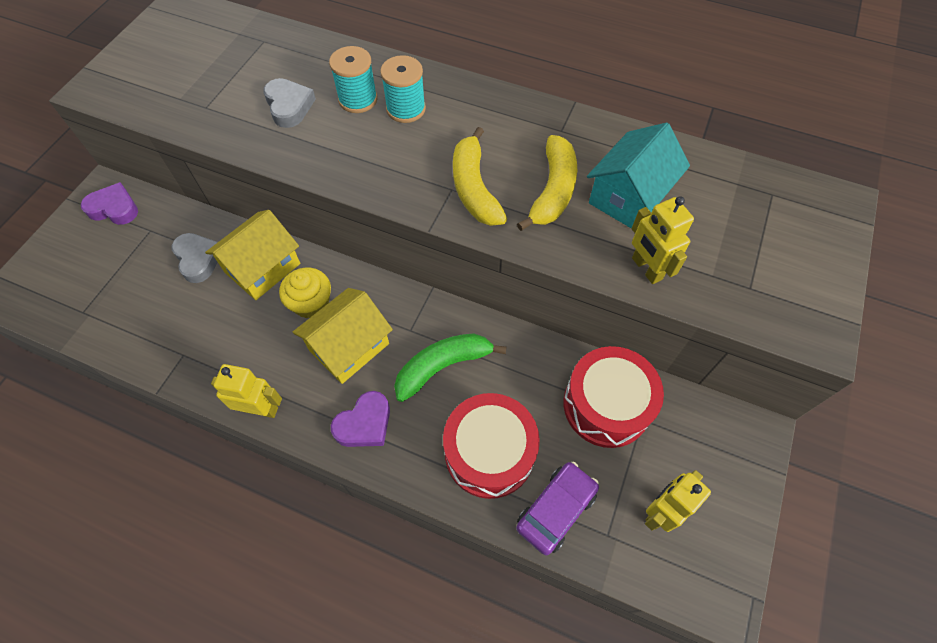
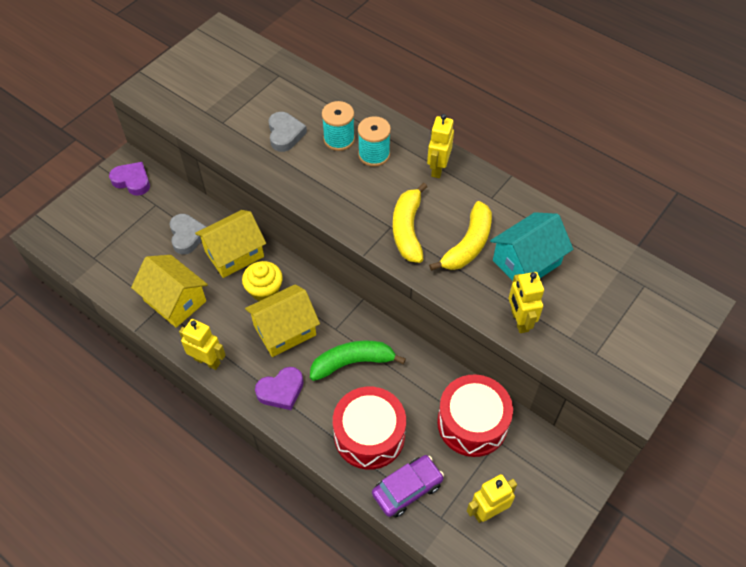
camera: 15 degrees right, 5 degrees down
(201, 342) = (175, 301): none -> yellow house
(487, 110) = (438, 168): none -> yellow robot

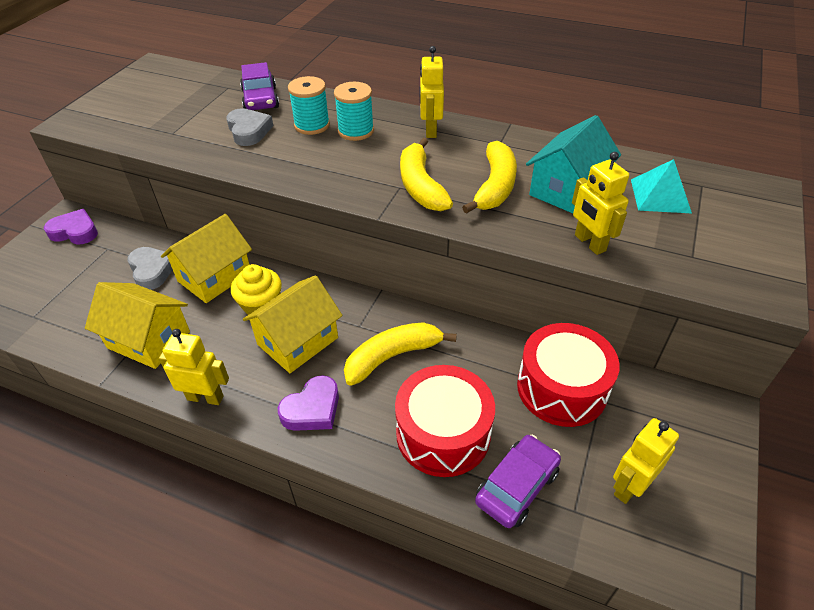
camera: 15 degrees left, 10 degrees down
(303, 97) = (260, 99): none -> purple car
(352, 362) = (392, 357): green banana -> yellow banana
(602, 288) = (660, 196): none -> turquoise pyramid

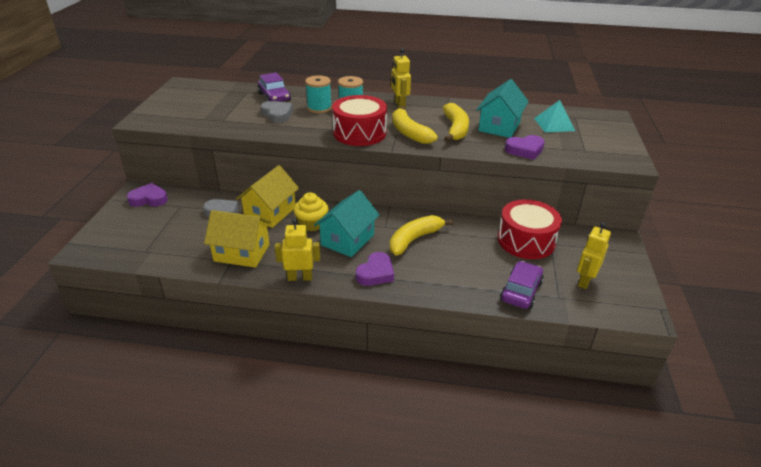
camera: 15 degrees left, 10 degrees down
(298, 341) = (347, 240): yellow house -> turquoise house
(443, 433) = (465, 273): red drum -> red drum (359, 133)
(589, 243) = (525, 150): yellow robot -> purple heart

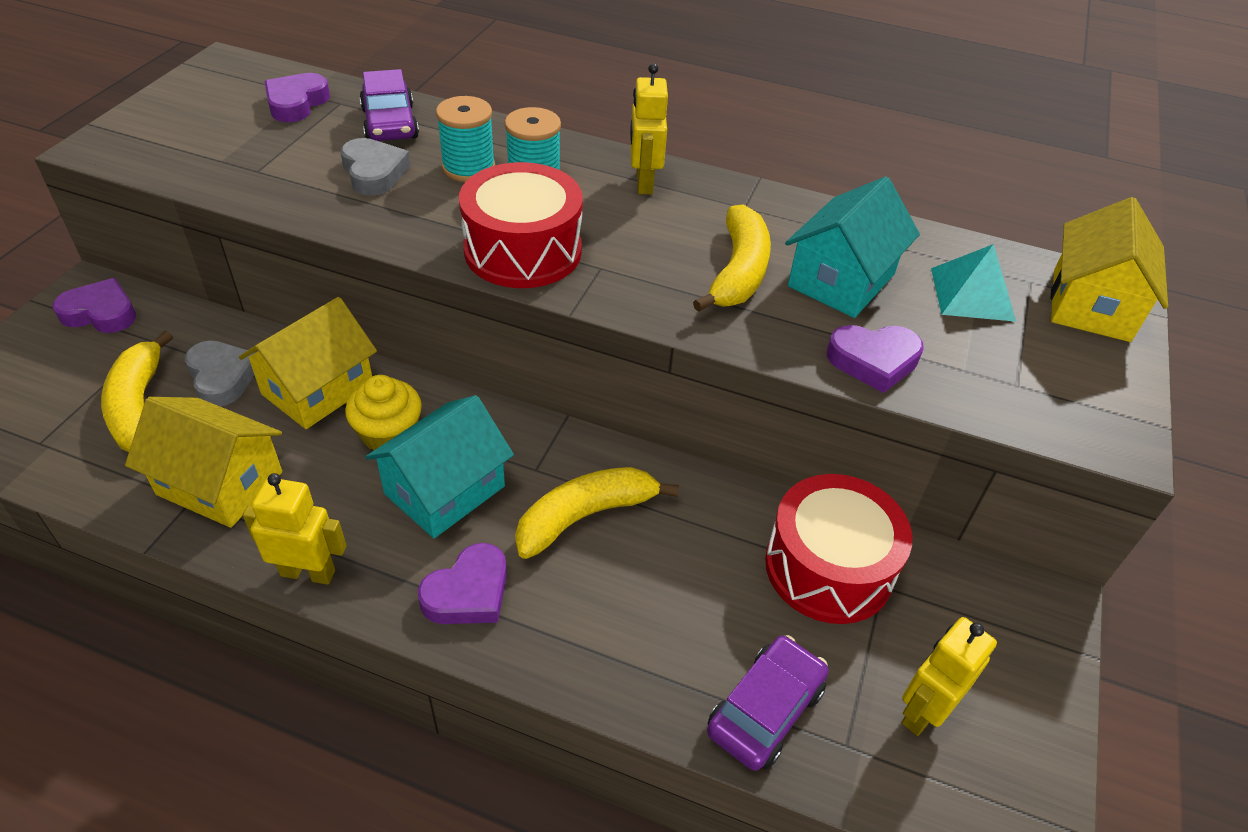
camera: 10 degrees right, 10 degrees up
(226, 94) = (296, 103): none -> purple heart
(409, 133) = (631, 267): yellow banana -> yellow banana (139, 407)
(602, 122) = (1091, 305): none -> yellow house

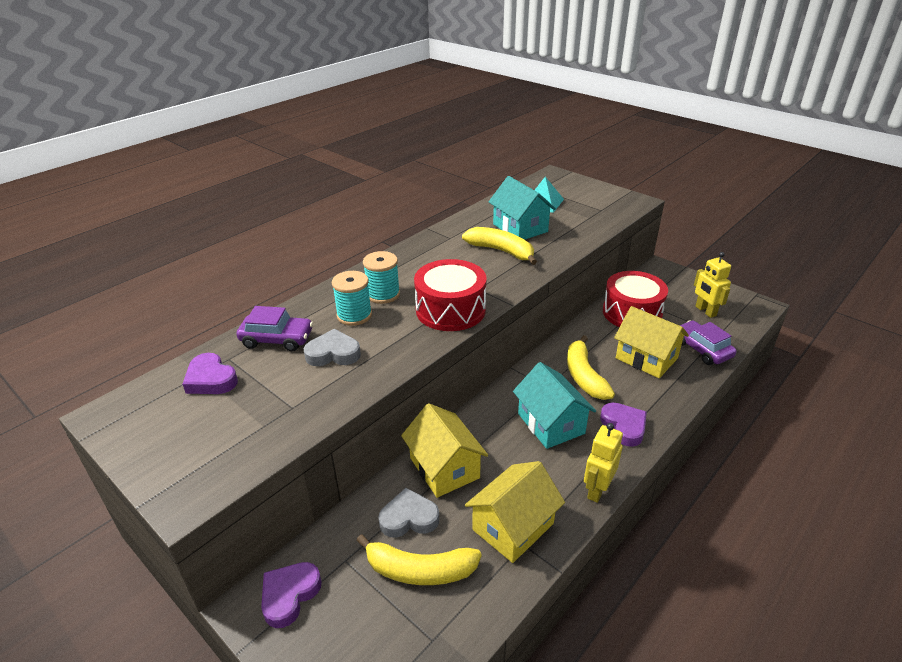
camera: 65 degrees left, 10 degrees down
(389, 434) = (498, 440): yellow cupcake -> none
(644, 183) = (410, 260): yellow robot -> none
(873, 361) = (577, 235): purple heart -> none
(1091, 305) = (560, 182): yellow house -> yellow house (646, 358)

